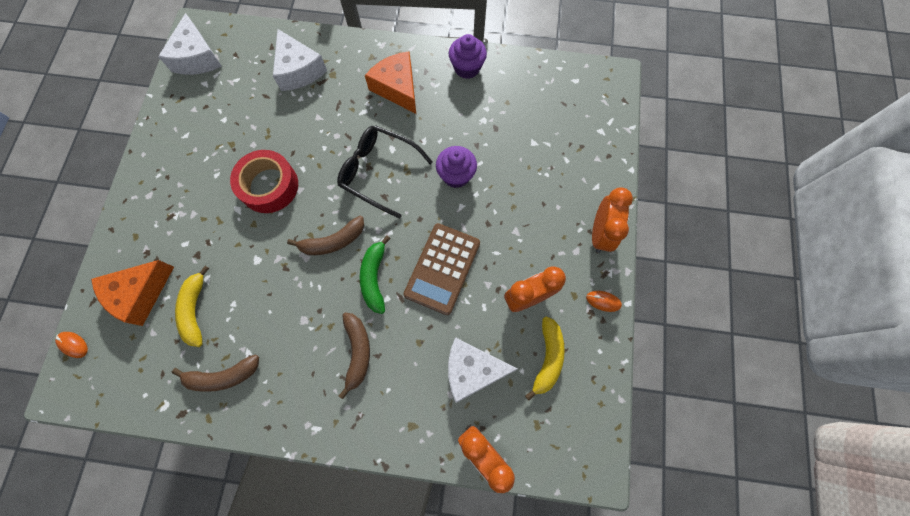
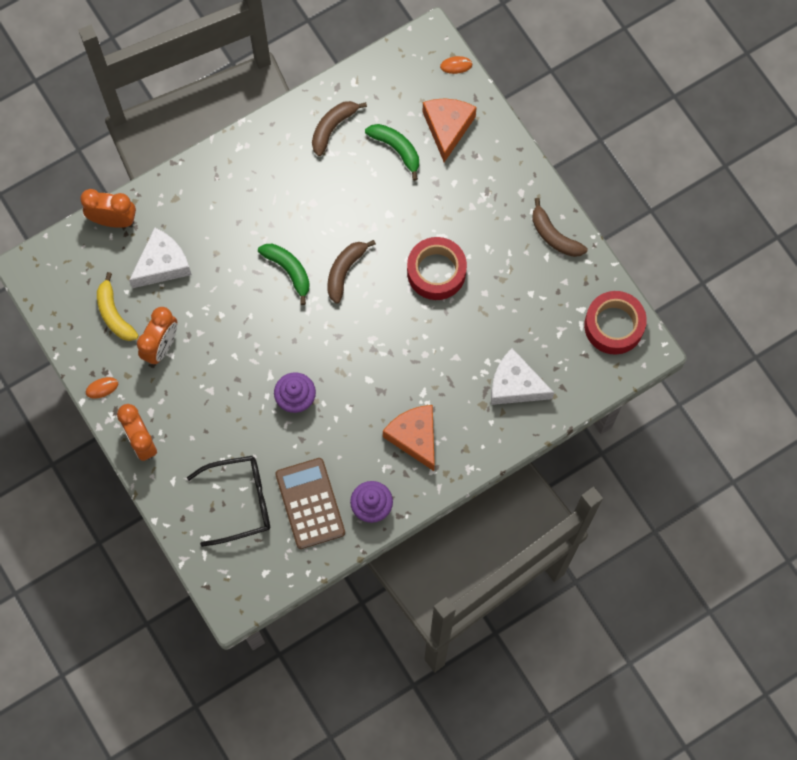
camera: 140 degrees right, 0 degrees up
(195, 310) = (396, 149): yellow banana -> green banana
(197, 57) = (614, 326): white cheese -> red tape
(357, 352) = (254, 213): brown banana -> brown banana (554, 236)
(379, 172) = (360, 351): black glasses -> black glasses (239, 501)
(397, 88) = (414, 437): orange cheese -> orange cheese turned 135 degrees counterclockwise
(442, 268) = (243, 317): brown calculator -> brown calculator (310, 503)

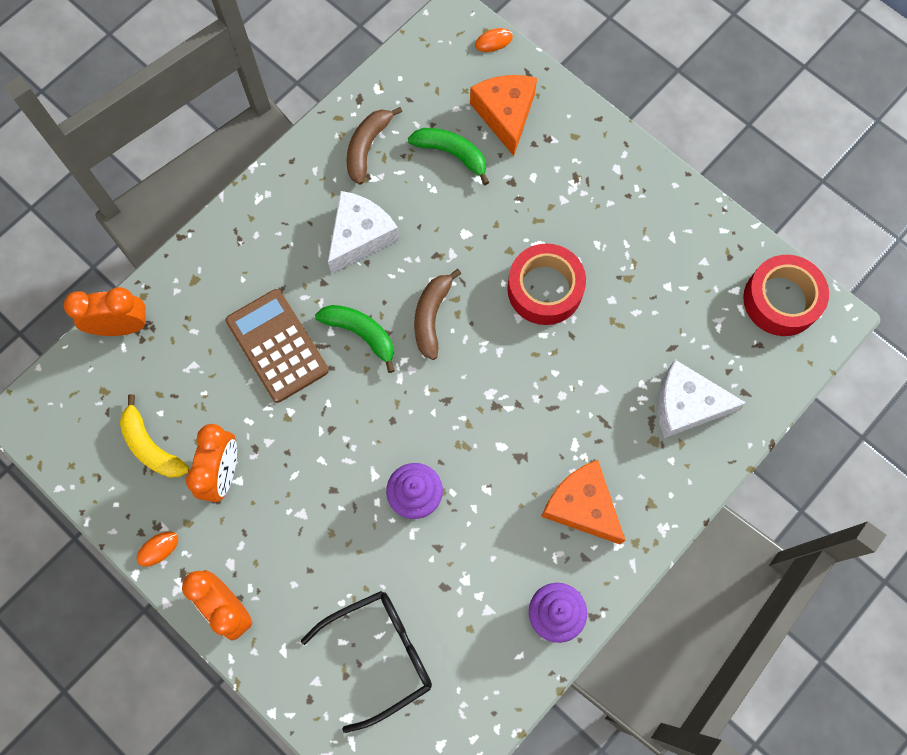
camera: 15 degrees left, 0 degrees up
(162, 264) = (198, 366): white cheese -> white cheese (360, 236)
(310, 503) = (473, 632): brown calculator -> brown calculator (277, 346)
(554, 236) = (673, 210): brown banana -> none

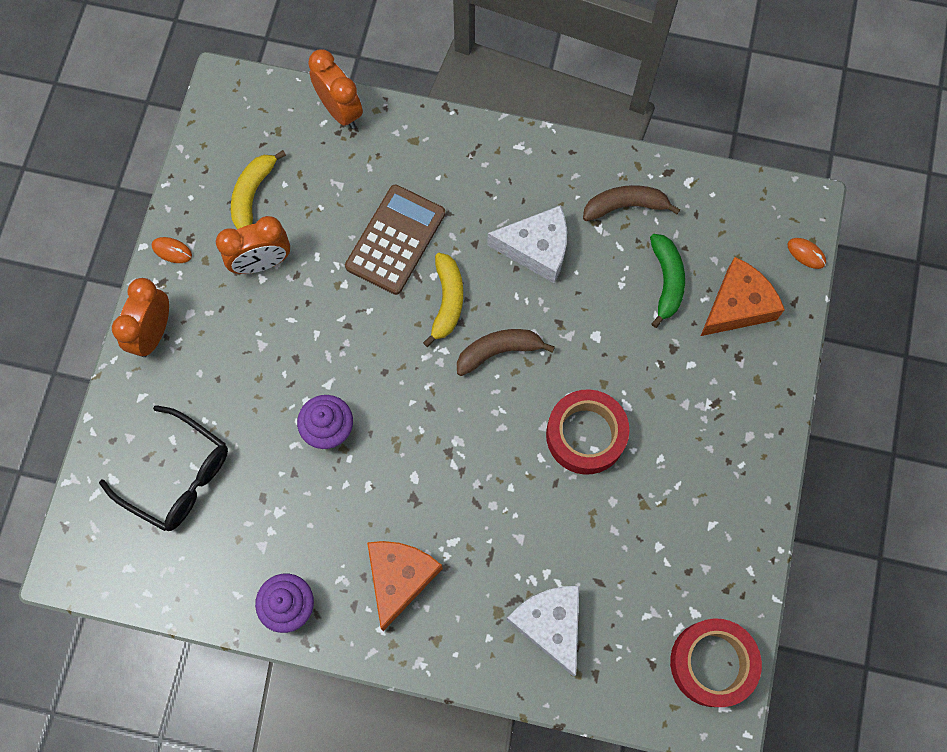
camera: 60 degrees right, 0 degrees up
(361, 333) = (447, 301): green banana -> yellow banana

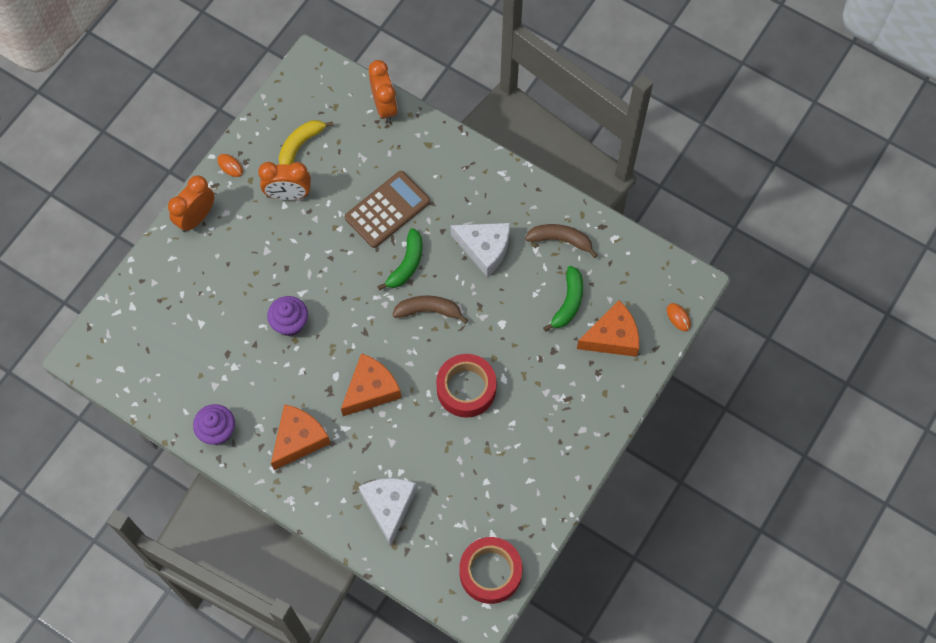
camera: 20 degrees right, 5 degrees down
(177, 475) = (175, 319): black glasses -> none
(447, 301) = (406, 264): yellow banana -> green banana
(466, 479) = (371, 389): none -> orange cheese

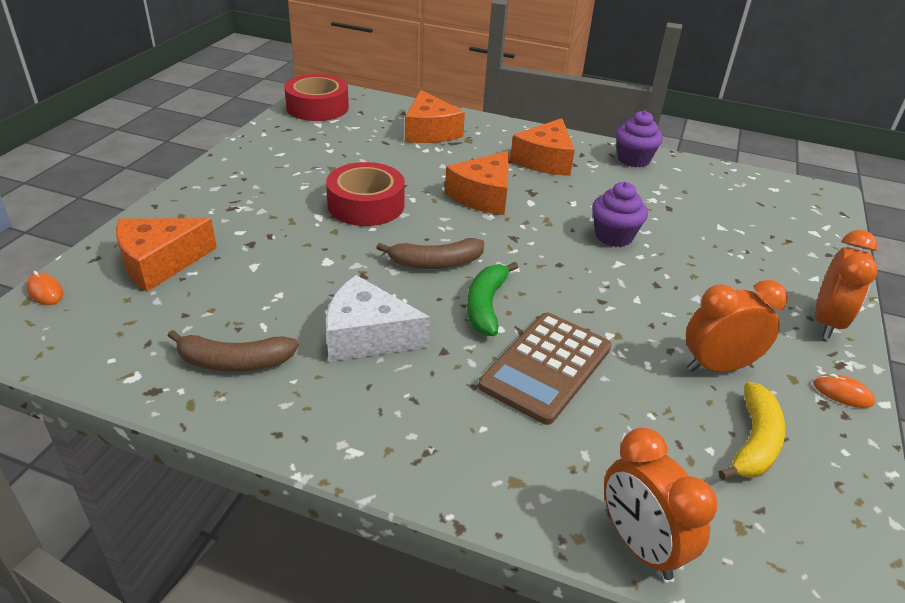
camera: 165 degrees right, 30 degrees down
(389, 506) = (430, 131): white cheese -> orange cheese
(568, 302) = (225, 290): green banana -> none

